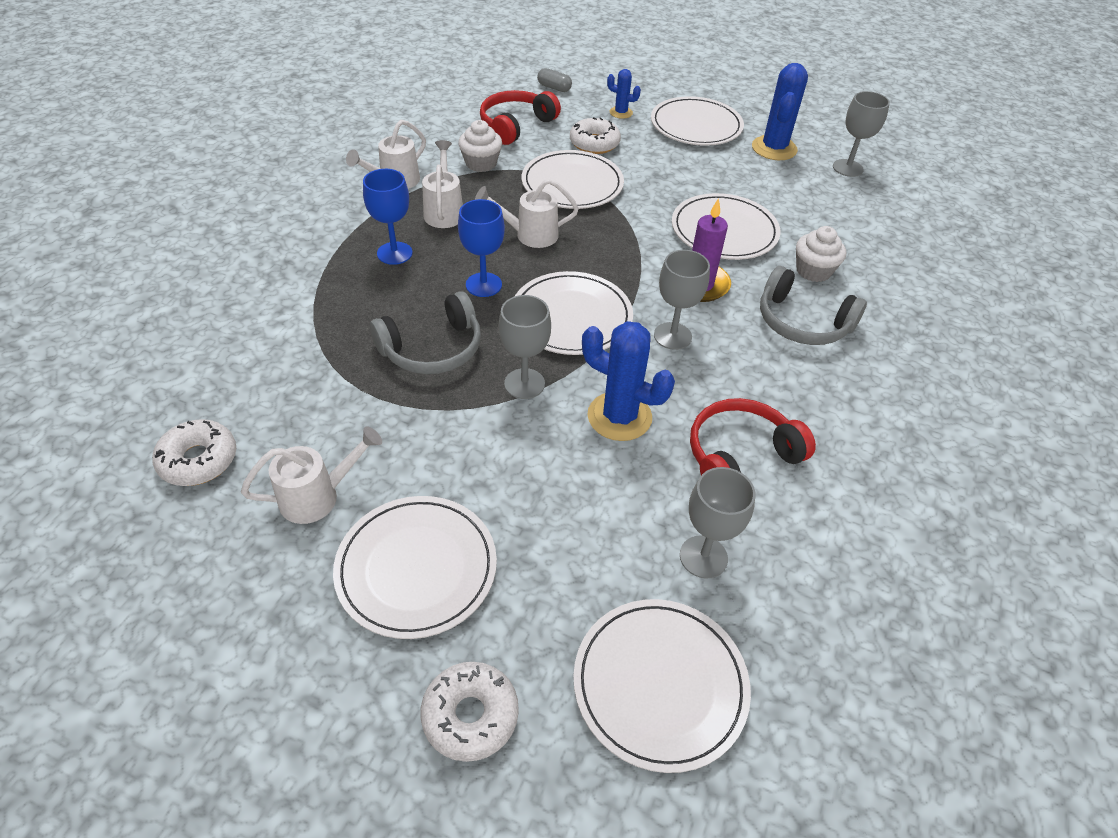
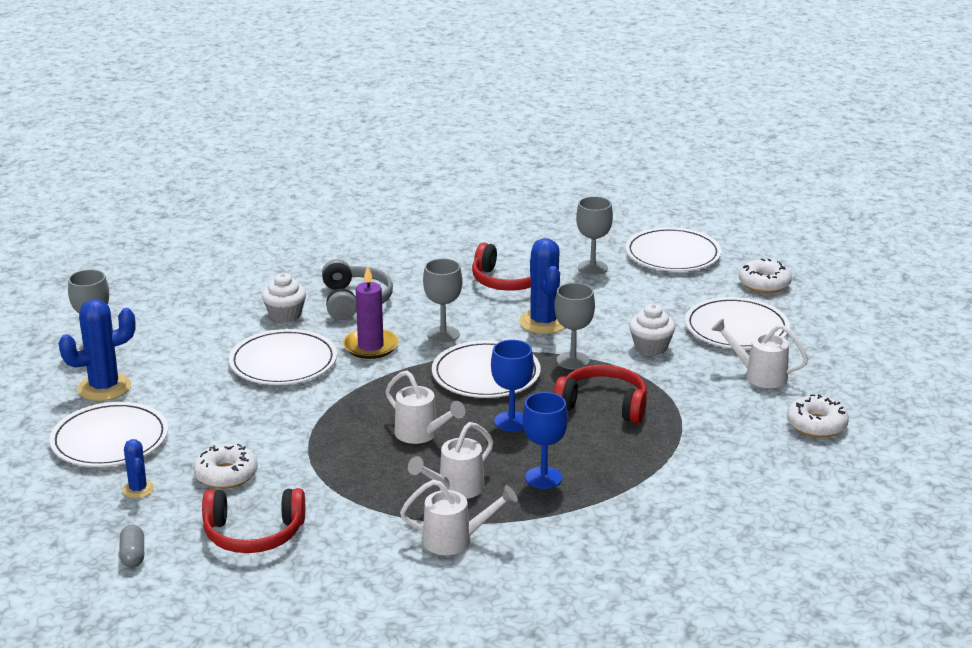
camera: 130 degrees left, 20 degrees down
(433, 349) = (603, 405): grey headphones -> red headphones
(481, 163) = (354, 514): white cupcake -> white cupcake (651, 347)
(572, 184) = (316, 452): white plate -> none

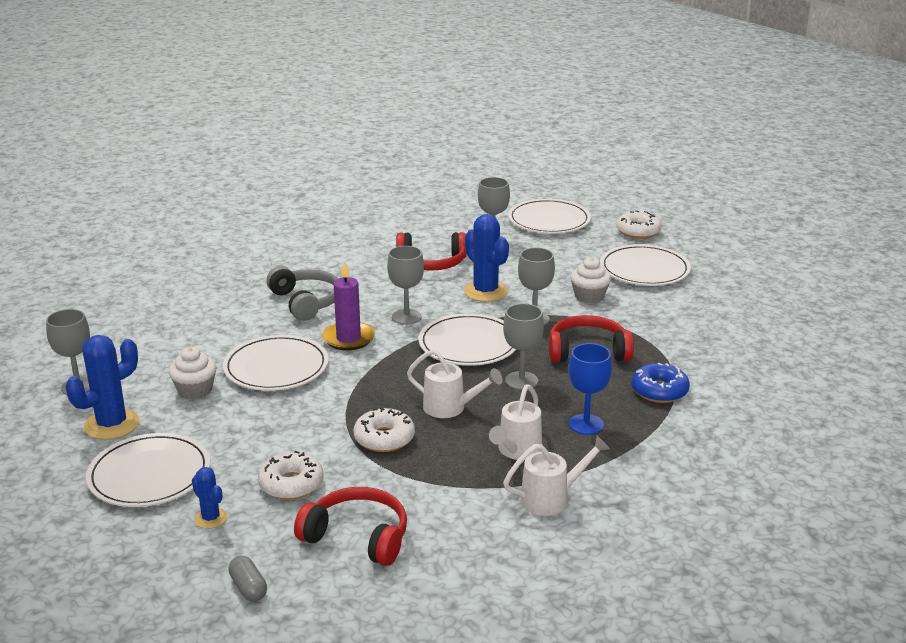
camera: 20 degrees left, 0 degrees up
(253, 534) = (357, 537): red headphones -> red headphones turned 135 degrees counterclockwise
(285, 315) = (249, 325): white cupcake -> white cupcake (195, 390)
(511, 421) = (521, 381): blue goblet -> grey goblet
(646, 460) = (659, 391): none -> blue donut
(759, 375) = (693, 303): white watering can -> none
(816, 425) = (768, 334): white donut -> white donut (384, 438)

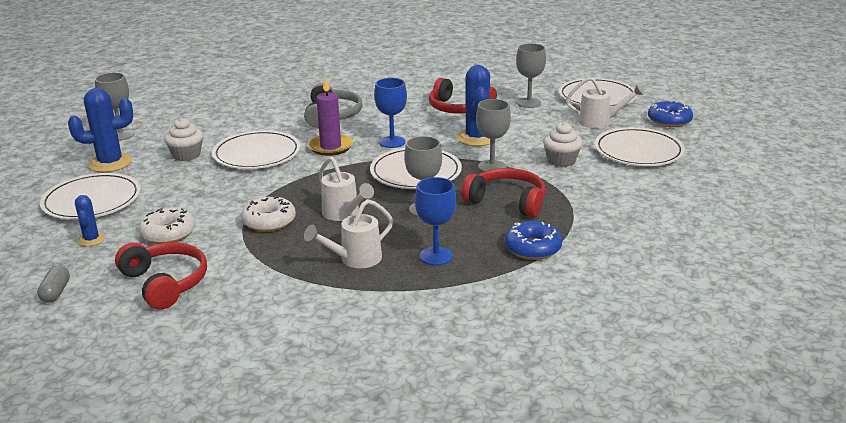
camera: 30 degrees right, 0 degrees up
(406, 317) = (392, 142): grey goblet -> blue goblet
(551, 499) = (337, 303): white watering can -> white watering can (599, 122)
(638, 231) = (669, 121): white donut -> blue donut

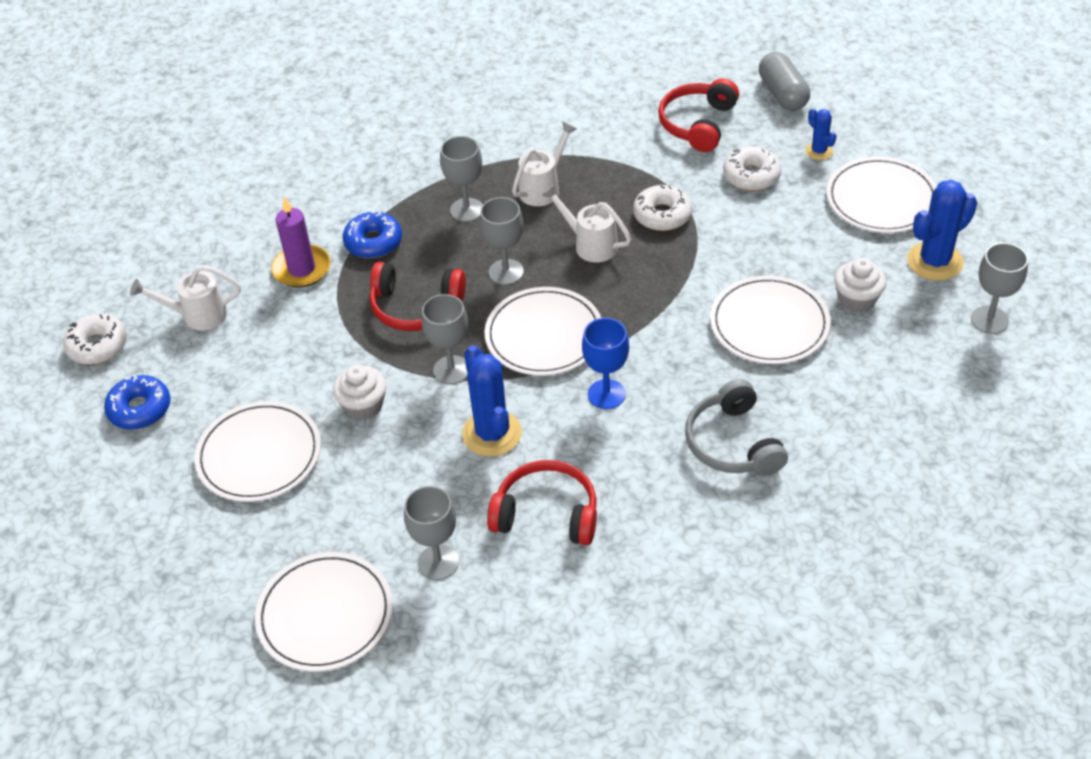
camera: 165 degrees right, 20 degrees up
(56, 292) = (782, 94): grey capsule -> grey capsule, size x1.72
(165, 283) = (698, 124): red headphones -> red headphones turned 75 degrees clockwise
(330, 147) = (683, 362): purple candle -> purple candle (302, 269)
(436, 256) = (466, 210): blue goblet -> grey goblet
(599, 122) = (317, 525): white watering can -> white watering can (198, 315)
(669, 121) = (207, 557): blue donut -> blue donut (140, 409)
(787, 222) = (98, 346): none -> white donut

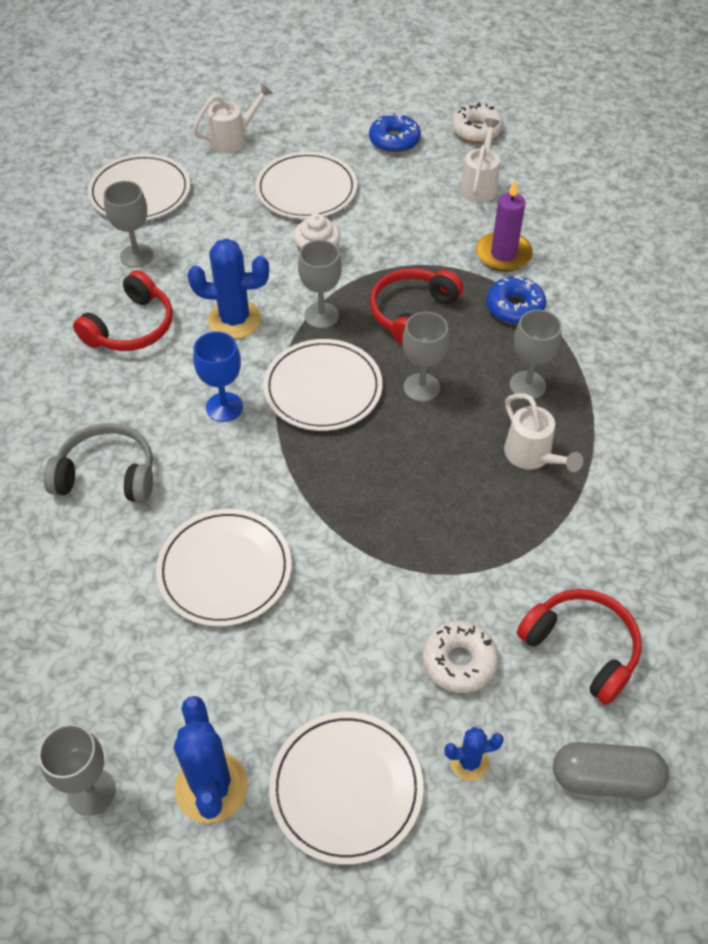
camera: 110 degrees right, 5 degrees up
(590, 244) = (424, 465): white watering can -> white watering can (233, 139)
(662, 215) = (436, 544): white donut -> none
(857, 299) = (206, 669): white cupcake -> none

